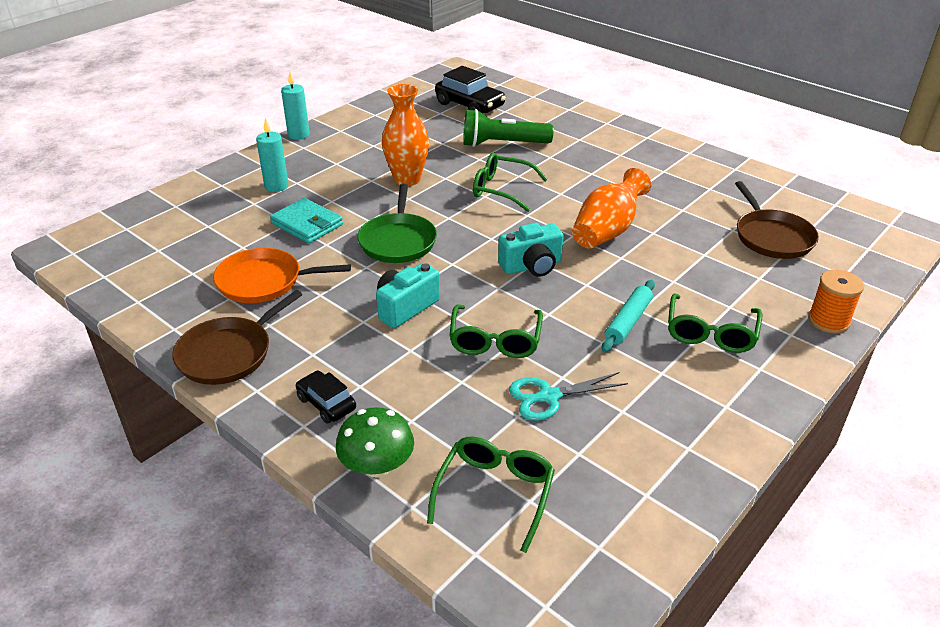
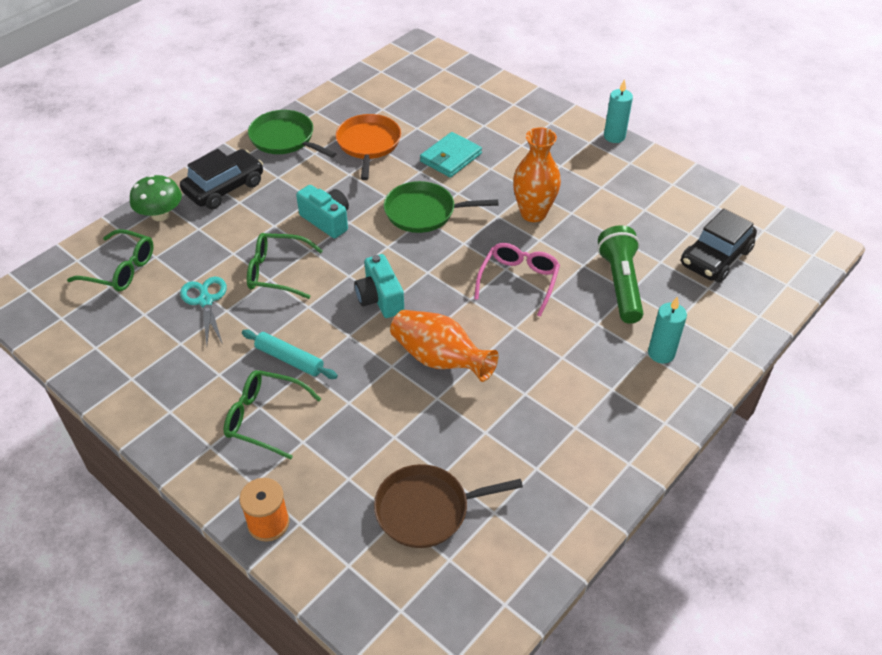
camera: 90 degrees right, 10 degrees up
(229, 353) = (285, 139): brown pan -> green pan
(276, 186) = (513, 134): turquoise candle -> turquoise candle (661, 353)
(326, 403) = (224, 188): black car -> black car, size x1.74
(501, 189) = (518, 281): green glasses -> pink glasses

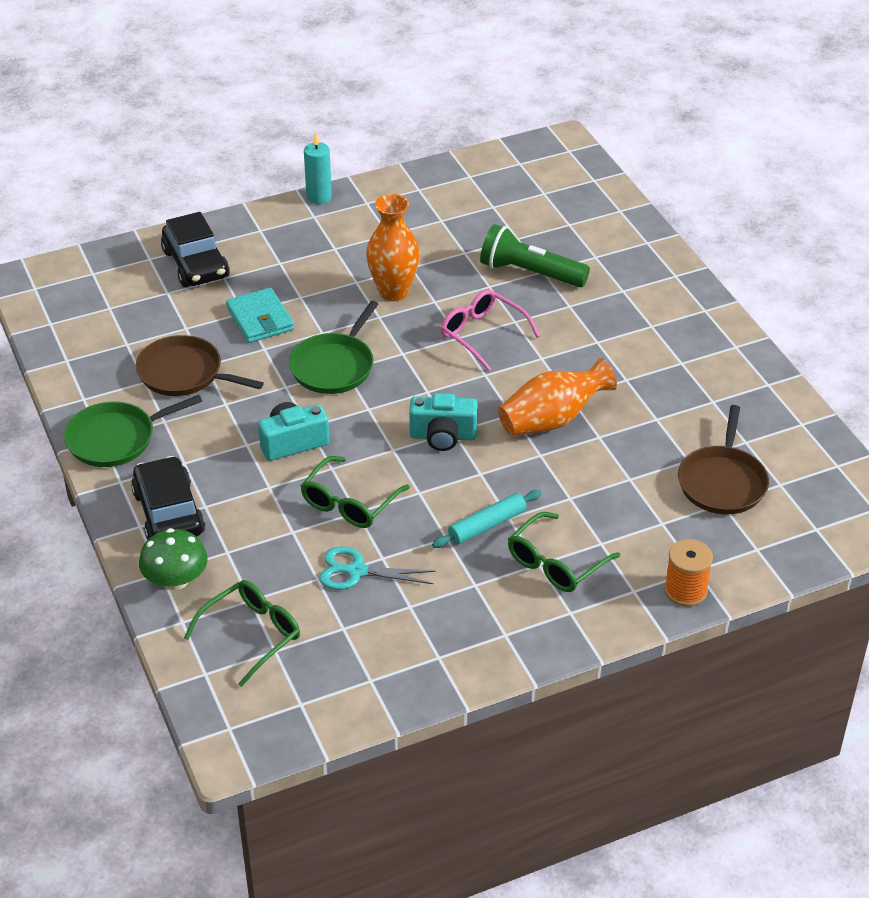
camera: 65 degrees left, 5 degrees down
(368, 144) = (184, 373): orange pan -> brown pan
(661, 353) = (628, 282): turquoise candle -> none
(715, 257) = (535, 204): black car -> black car (196, 264)

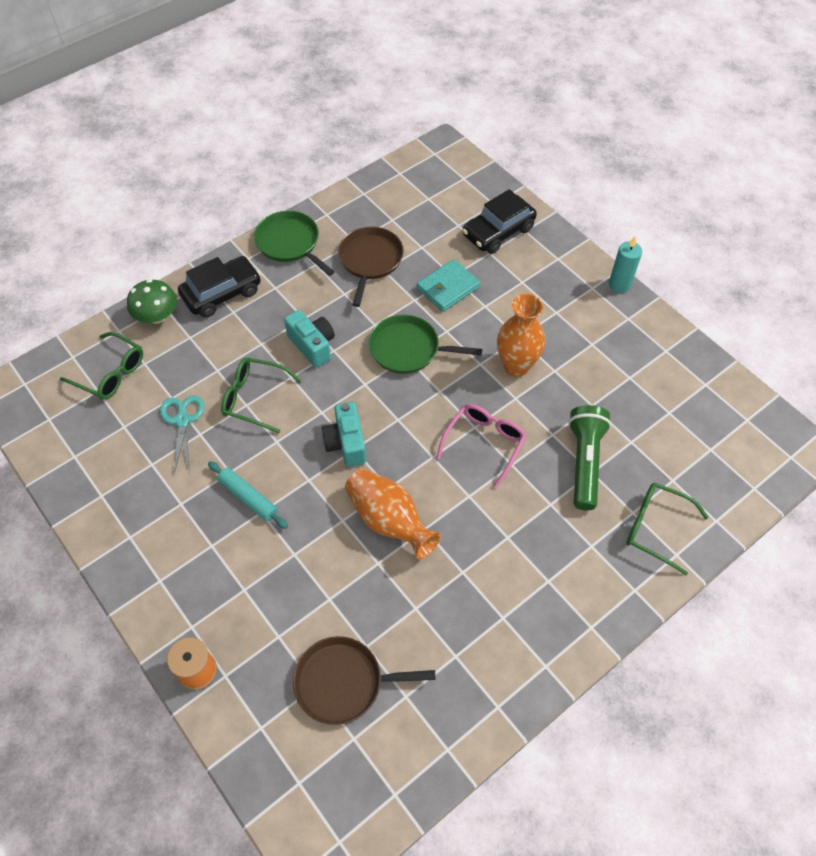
camera: 75 degrees right, 15 degrees up
(556, 563) = (214, 558): green glasses -> green glasses (656, 528)

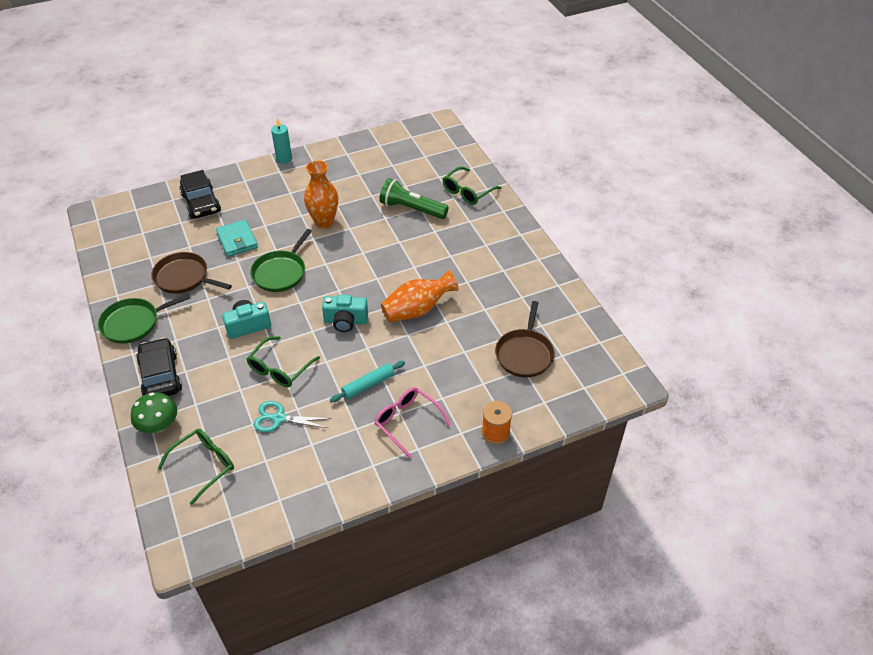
camera: 75 degrees left, 10 degrees down
(484, 443) = (377, 250): pink glasses -> pink glasses (407, 422)

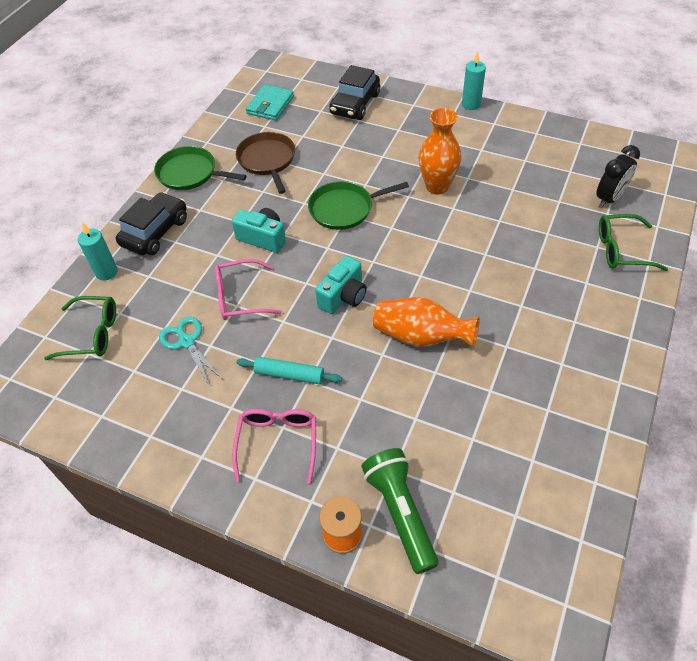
camera: 50 degrees right, 5 degrees up
(159, 425) = (106, 272): green mushroom -> turquoise candle
(237, 240) = (344, 155): turquoise wallet -> turquoise wallet (270, 105)
(280, 369) = (240, 297): green glasses -> pink glasses
(345, 321) = (343, 296): turquoise camera -> turquoise camera turned 105 degrees counterclockwise
(411, 209) = (537, 229): green flashlight -> green flashlight (400, 513)
(431, 168) = (609, 198): none -> black clock
(524, 354) = (475, 476): brown pan -> none

